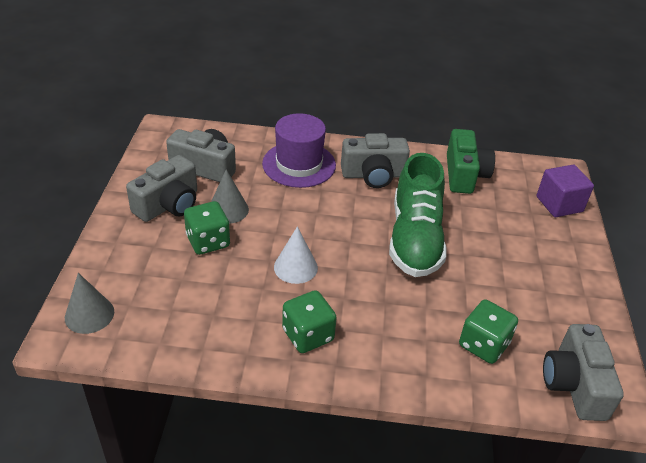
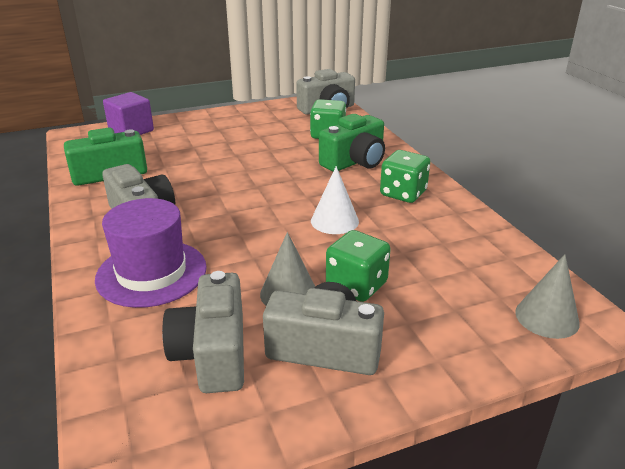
camera: 115 degrees left, 10 degrees down
(398, 334) = (355, 162): none -> green camera
(415, 238) = (234, 177): green shoe -> none

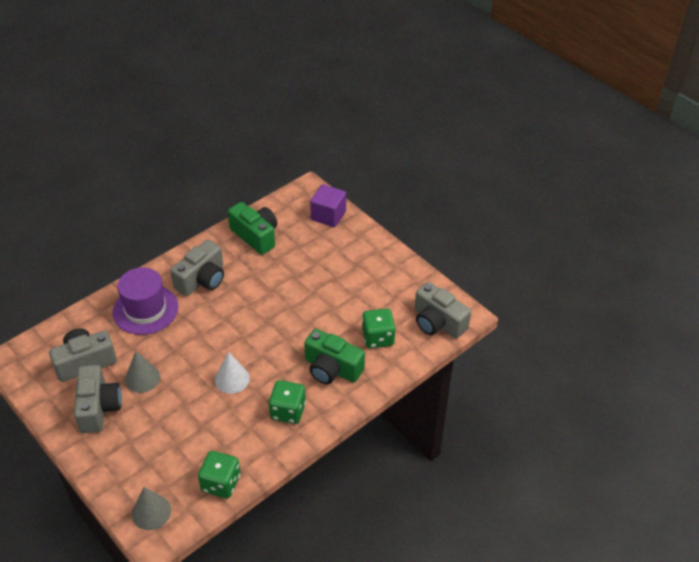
camera: 70 degrees right, 15 degrees up
(356, 285) = (159, 408): green dice -> green dice (221, 483)

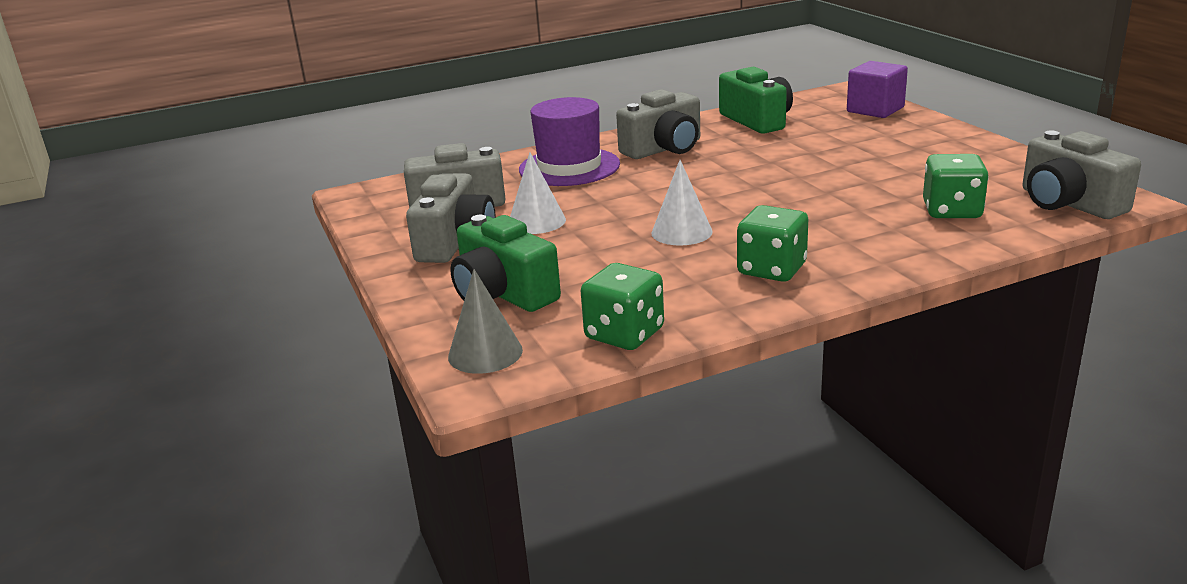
camera: 20 degrees right, 20 degrees down
(142, 378) = (536, 221): grey cone -> white cone
(332, 369) = (862, 234): green camera -> green camera (503, 293)

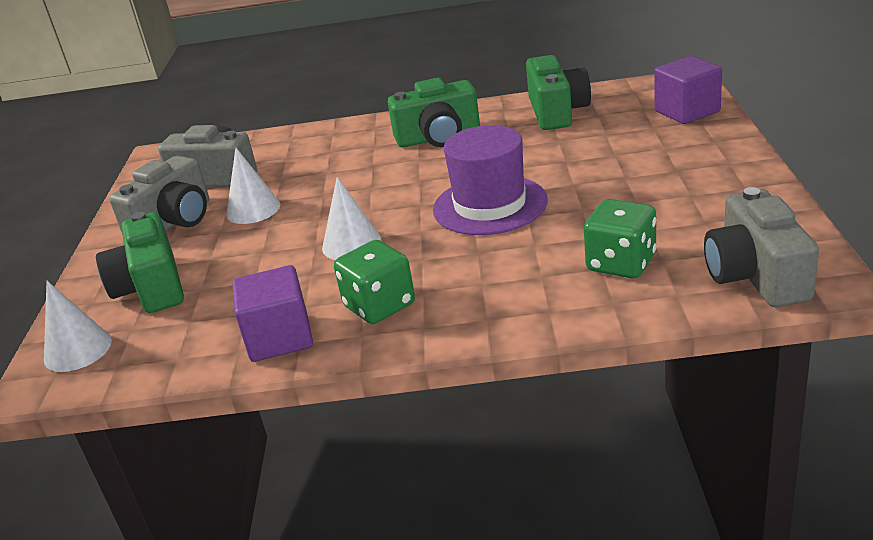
camera: 25 degrees right, 5 degrees up
(485, 353) = (77, 350): grey cone -> white cone
(569, 167) = (340, 148): purple hat -> purple hat (490, 205)
(624, 334) = (191, 355): green dice -> none
(664, 149) = (438, 137): grey camera -> green camera
(703, 307) = (279, 338): none -> purple cube

